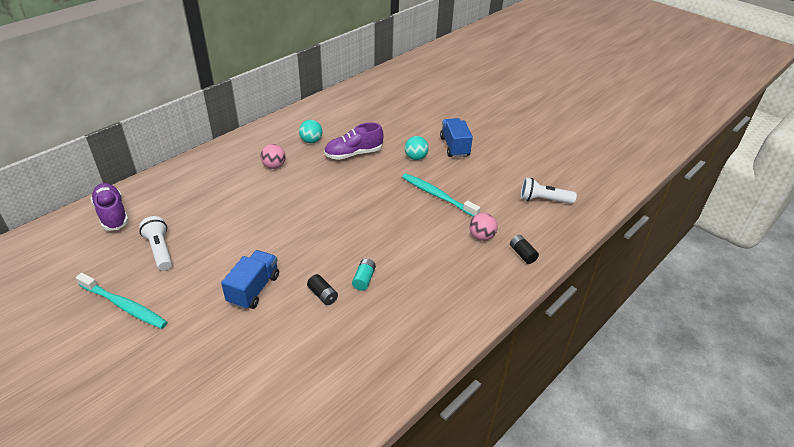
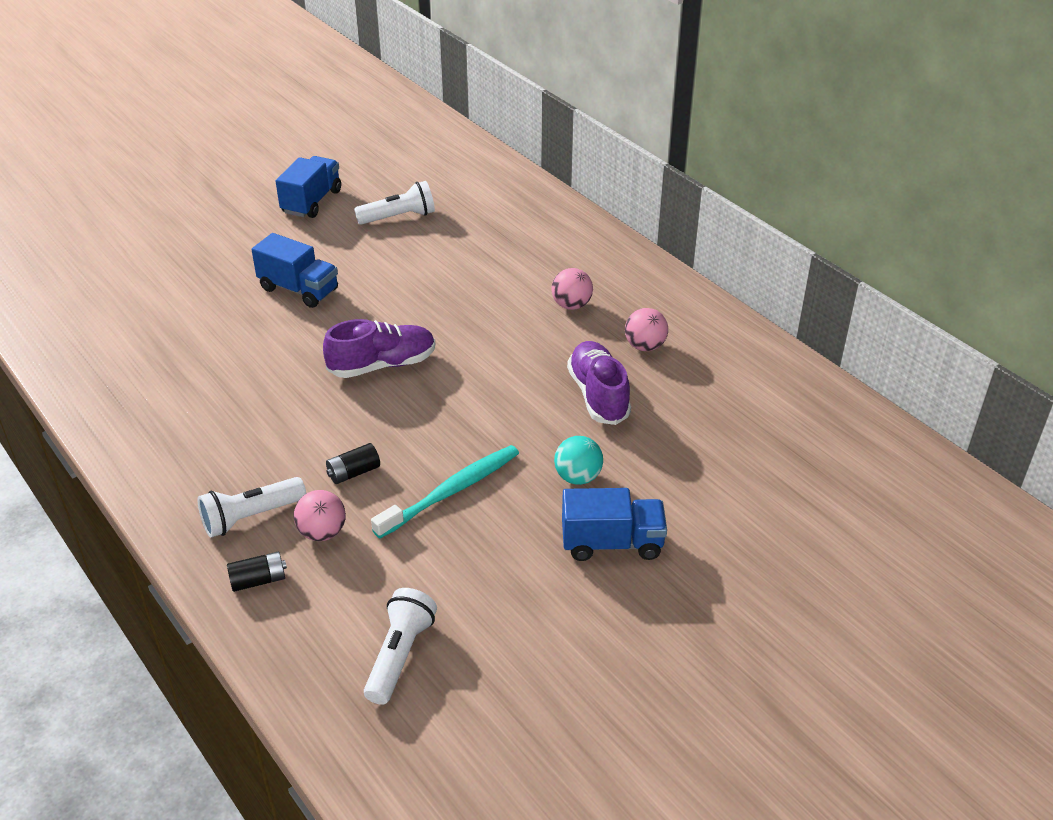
camera: 100 degrees right, 0 degrees up
(112, 214) = (481, 178): purple shoe -> purple shoe (382, 365)
(124, 306) = (311, 202): turquoise toothbrush -> blue truck
(311, 141) = (645, 346): turquoise ball -> pink ball
(323, 295) = (263, 346): black battery -> black battery (353, 472)
(364, 279) = (276, 385): turquoise battery -> none
(480, 267) = (250, 517): none -> white flashlight

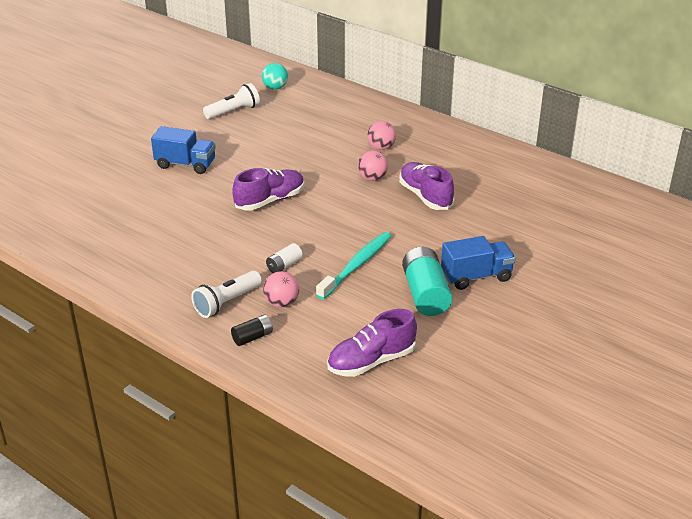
camera: 15 degrees left, 5 degrees down
(311, 202) = (165, 110): blue truck -> none
(353, 472) = (284, 265): black battery -> white battery
(400, 655) = (371, 361): white flashlight -> purple shoe
(526, 558) = (425, 294): none -> turquoise battery
(578, 477) = (435, 244): turquoise ball -> turquoise ball (275, 88)
(645, 346) = (441, 164): pink ball -> pink ball (372, 178)

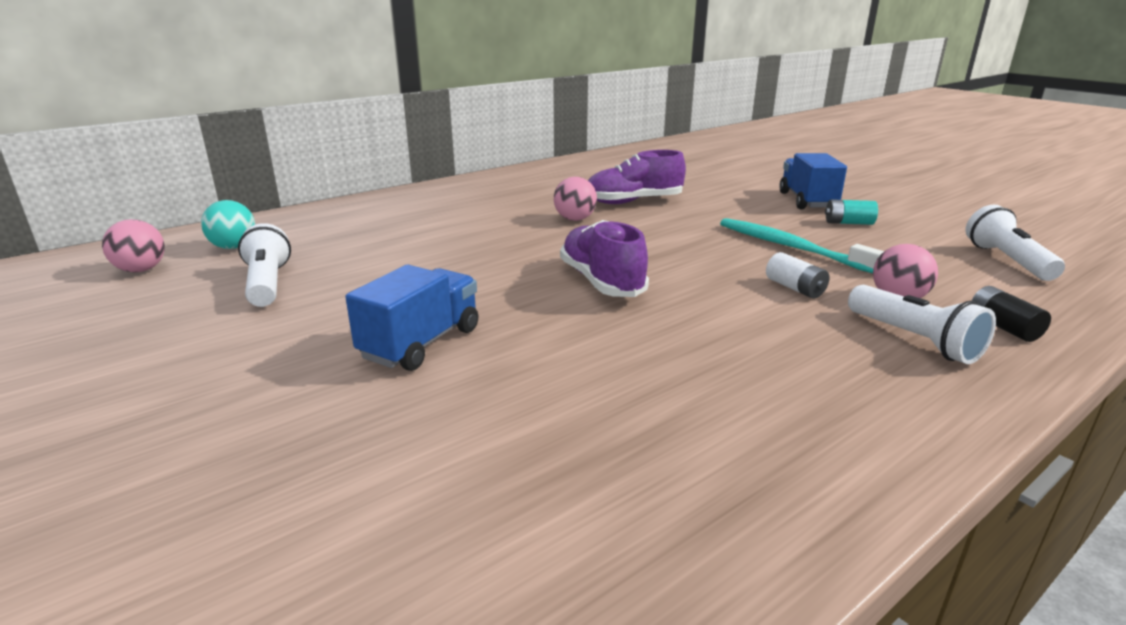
camera: 75 degrees left, 10 degrees down
(371, 361) = (1007, 260): purple shoe -> white flashlight
(381, 148) = (499, 208): pink ball -> pink ball (141, 270)
(425, 294) = (848, 223): turquoise battery -> turquoise battery, size x0.52

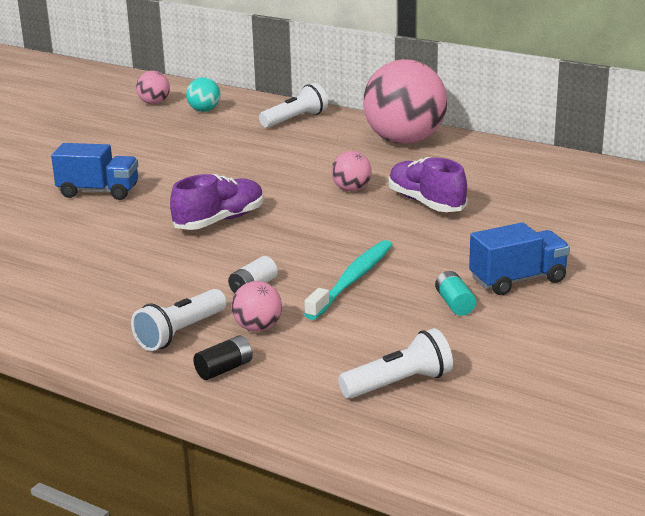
camera: 70 degrees right, 0 degrees up
(267, 284) = (154, 136): white flashlight -> white flashlight (295, 119)
(481, 188) = (404, 141): none -> pink ball

